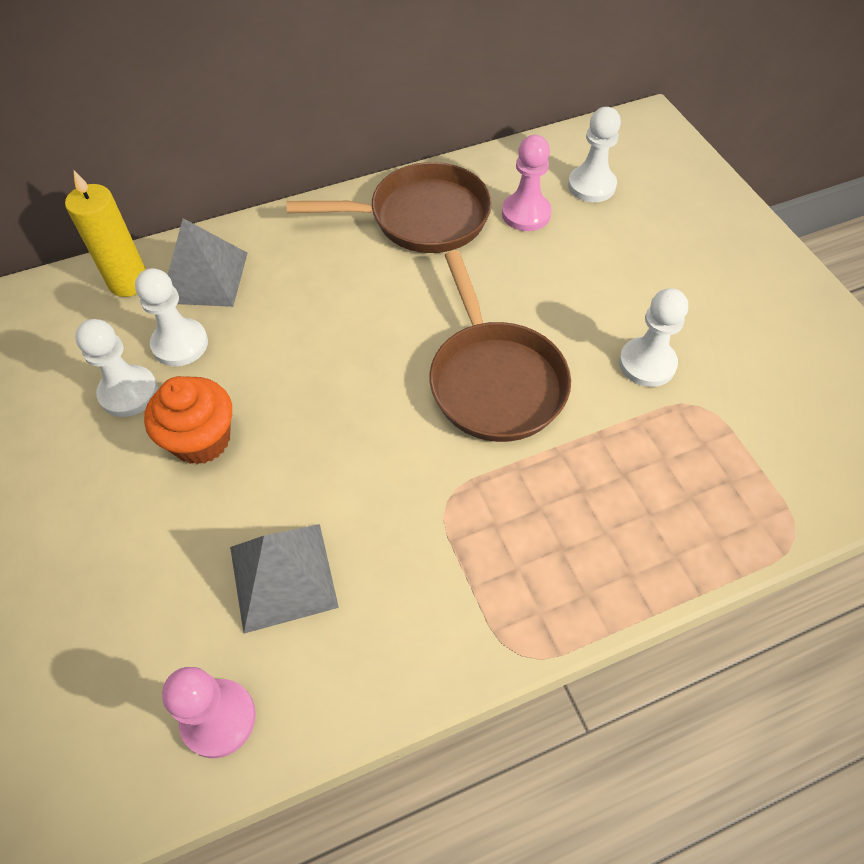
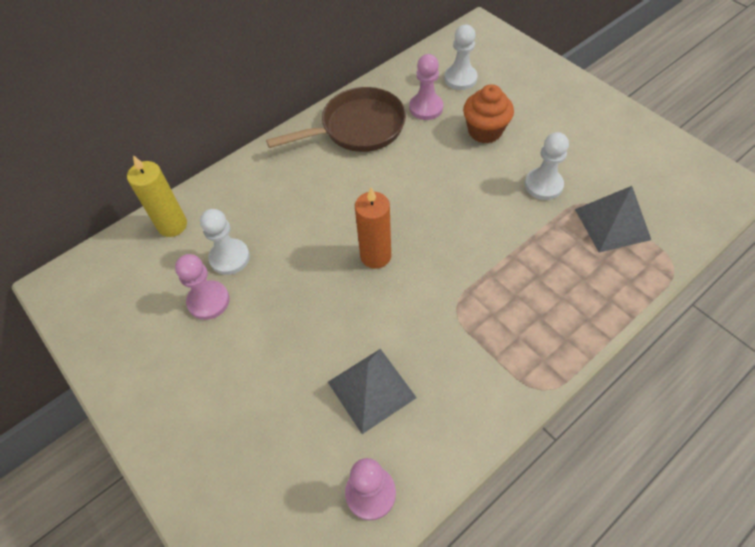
camera: 15 degrees left, 0 degrees up
(129, 393) = (208, 301): white pawn -> pink pawn
(201, 440) = (275, 318): orange cupcake -> orange cupcake (485, 131)
(204, 277) = (225, 207): grey pyramid -> grey pyramid (612, 224)
(369, 396) = (375, 256): none -> orange candle
(494, 380) = (453, 223): brown pan -> none

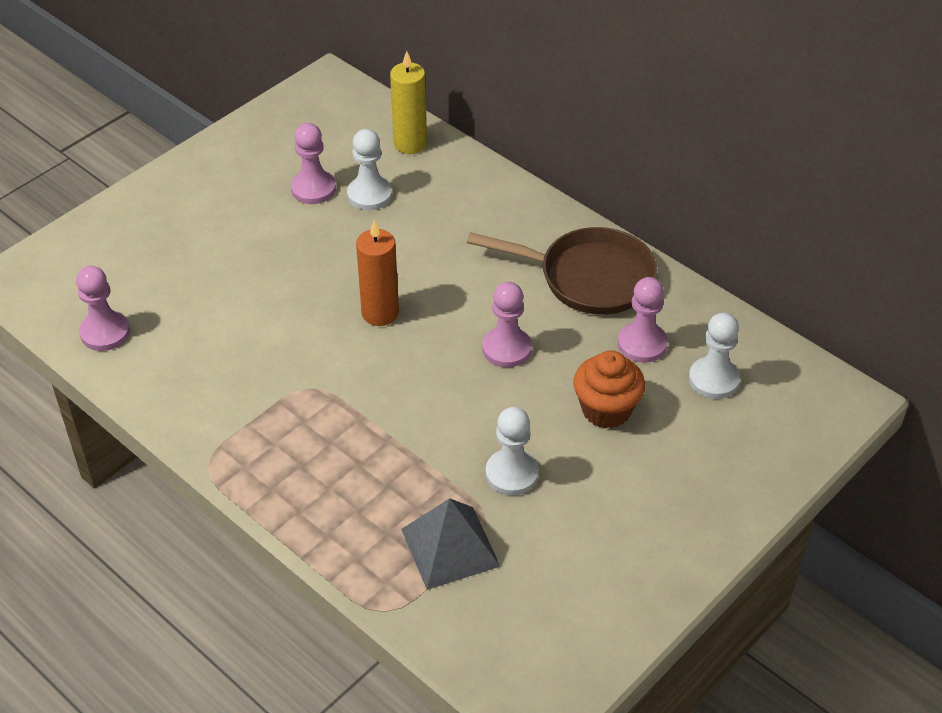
camera: 80 degrees right, 10 degrees down
(358, 128) = (589, 278): brown pan -> brown pan turned 45 degrees counterclockwise
(371, 389) = (211, 324): grey pyramid -> none
(423, 179) = (506, 349): none -> pink pawn

